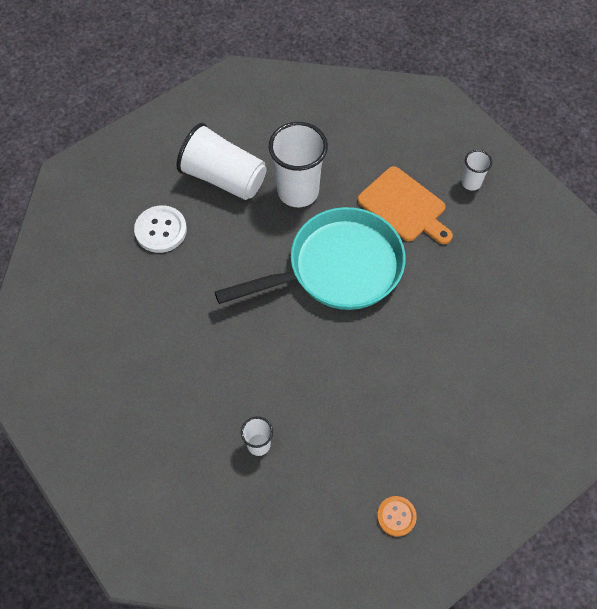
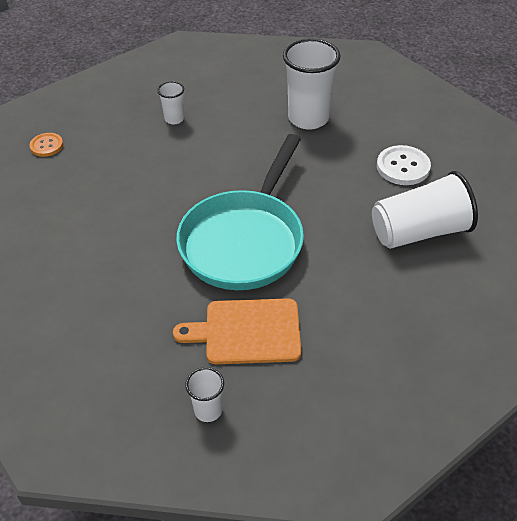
camera: 135 degrees right, 15 degrees down
(298, 191) = (350, 269): white cup -> white cup (308, 118)

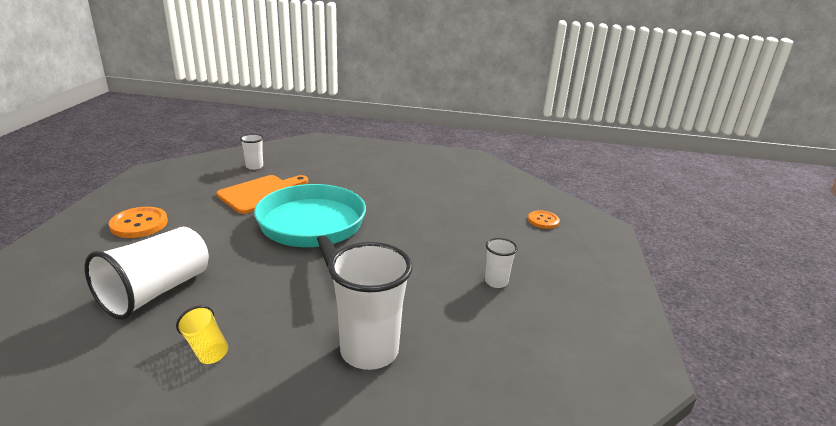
camera: 135 degrees right, 20 degrees down
(403, 167) = (206, 348): white button -> yellow cup
(408, 341) = (139, 224): none -> orange button

